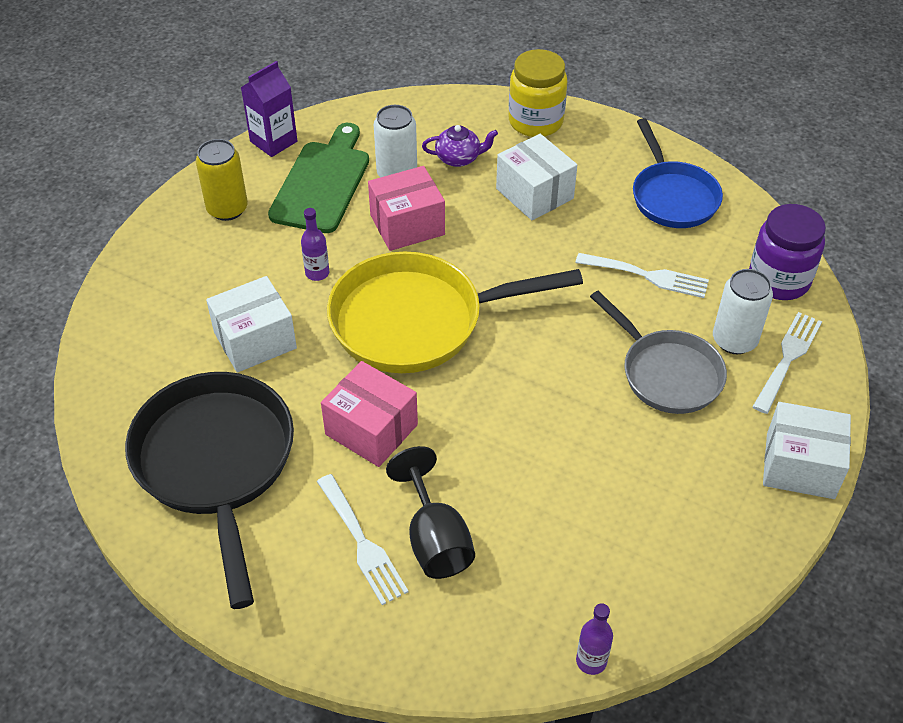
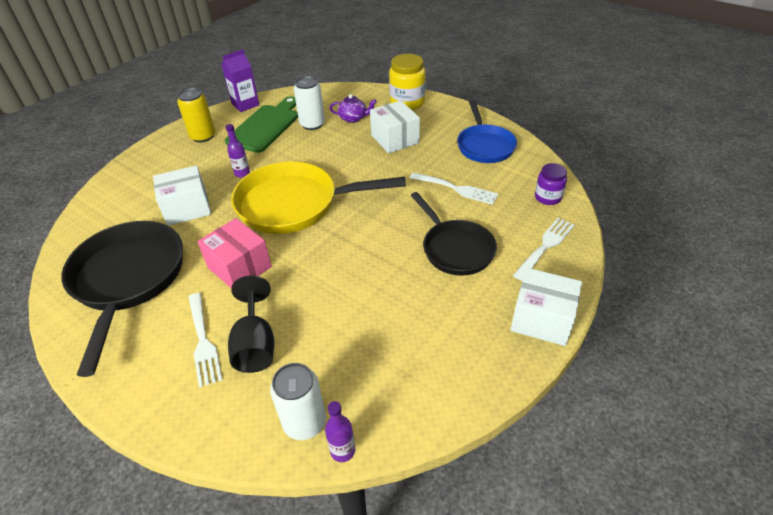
camera: 10 degrees right, 5 degrees down
(407, 225) = (308, 151): pink box -> none
(666, 373) = (455, 249): grey pan -> black pan
(734, 340) = (508, 232): white can -> white can (304, 422)
(778, 280) = (547, 197): purple jar -> purple jar, size x0.62

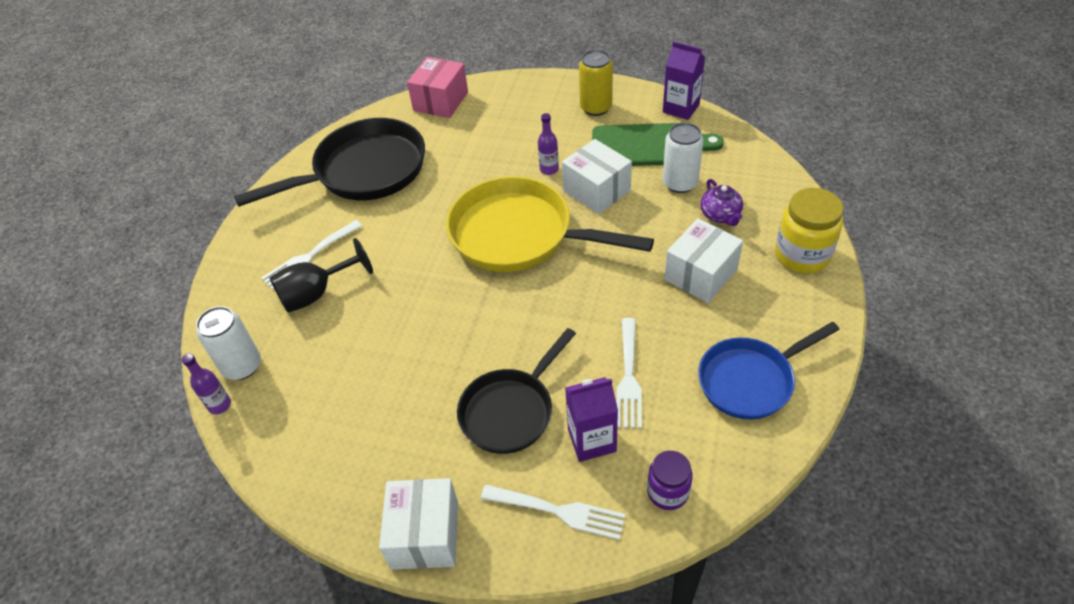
camera: 70 degrees right, 5 degrees up
(187, 208) = (473, 158): white box -> white box (596, 191)
(239, 267) = (407, 236): pink box -> pink box (440, 101)
(294, 204) = (519, 235): yellow pan -> yellow pan turned 45 degrees counterclockwise
(497, 217) = (592, 440): none -> purple carton

